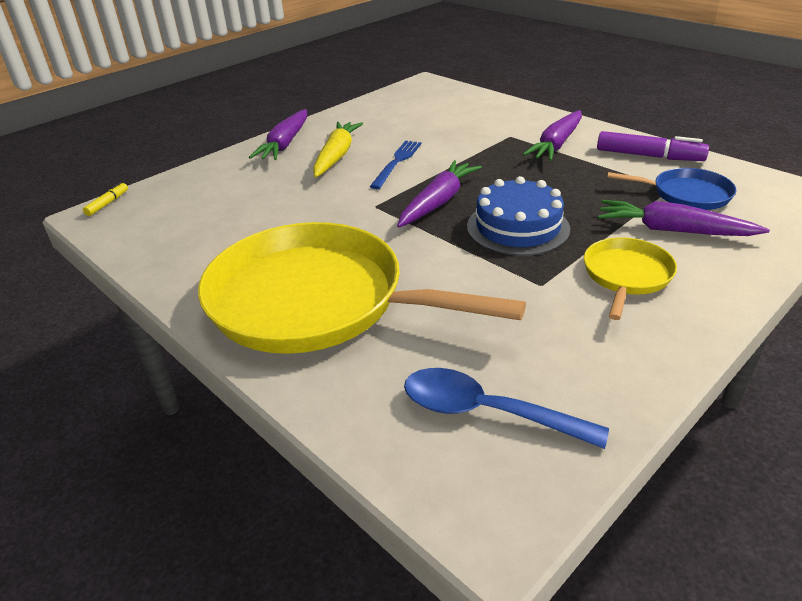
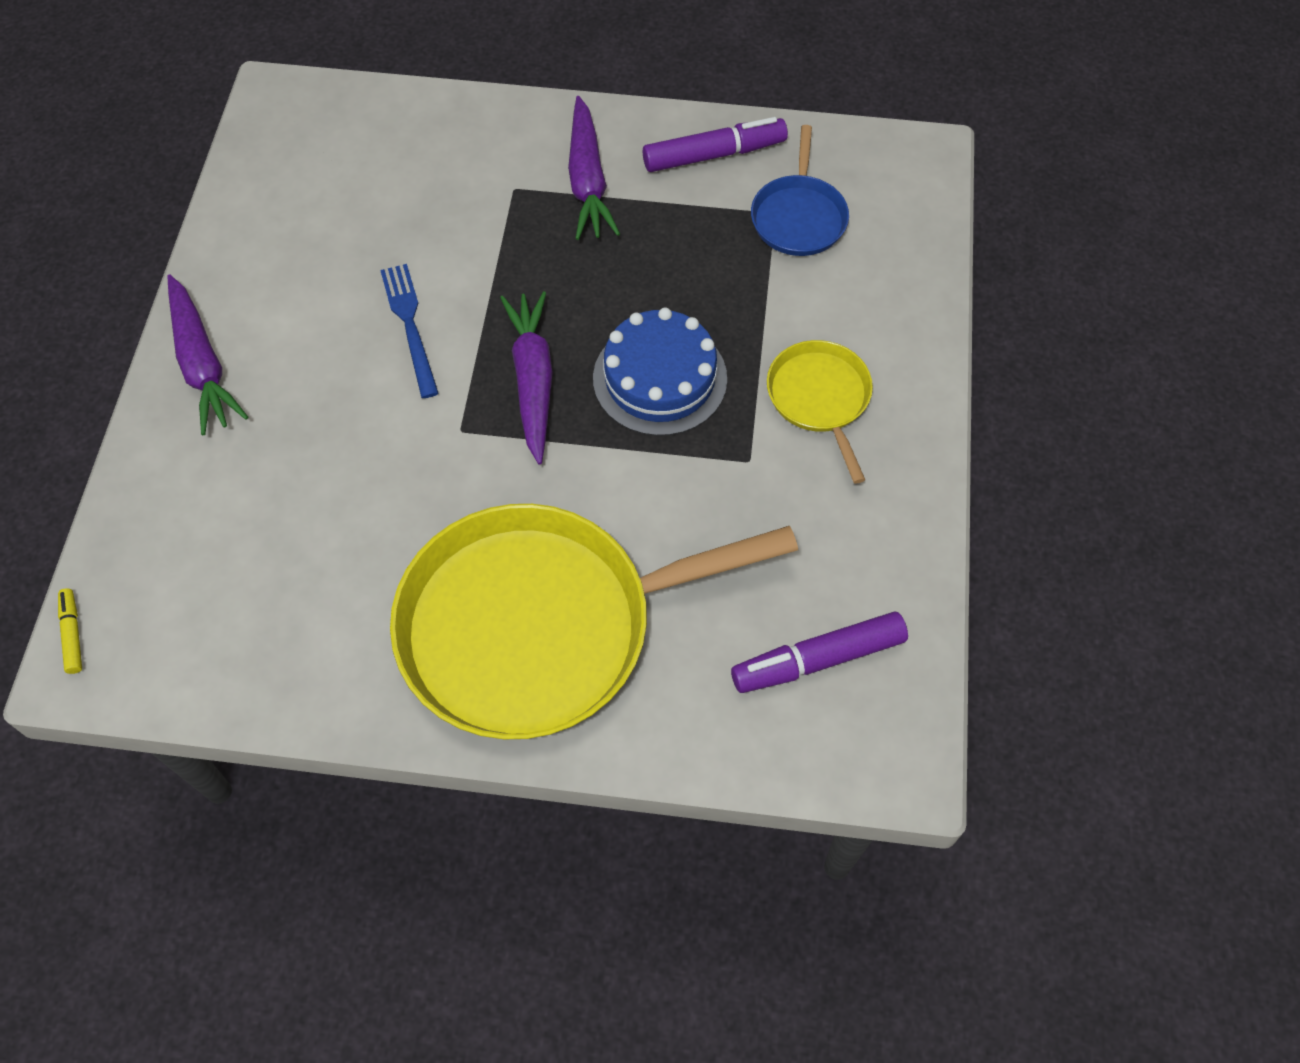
camera: 40 degrees left, 25 degrees up
(337, 156) = (311, 353): yellow carrot -> none
(486, 412) = (817, 659): blue spoon -> purple marker
(673, 230) = (821, 294): purple carrot -> none
(687, 194) = (798, 217): blue pan -> blue pan turned 120 degrees clockwise

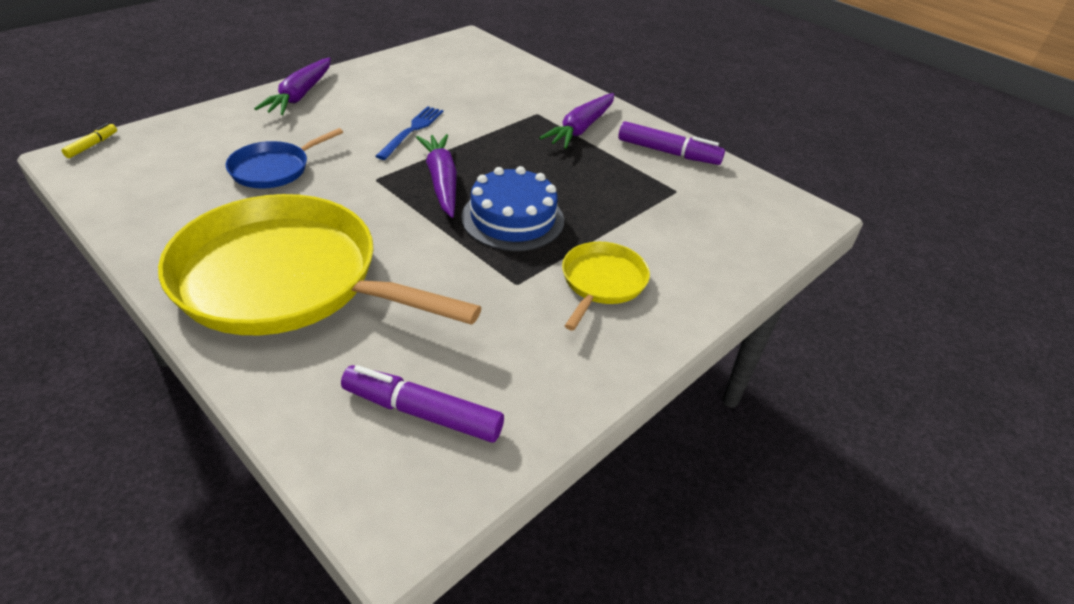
camera: 35 degrees right, 20 degrees down
(533, 380) = (441, 181): purple carrot -> purple carrot turned 45 degrees counterclockwise
(798, 217) = (690, 200): blue pan -> blue pan (273, 169)

